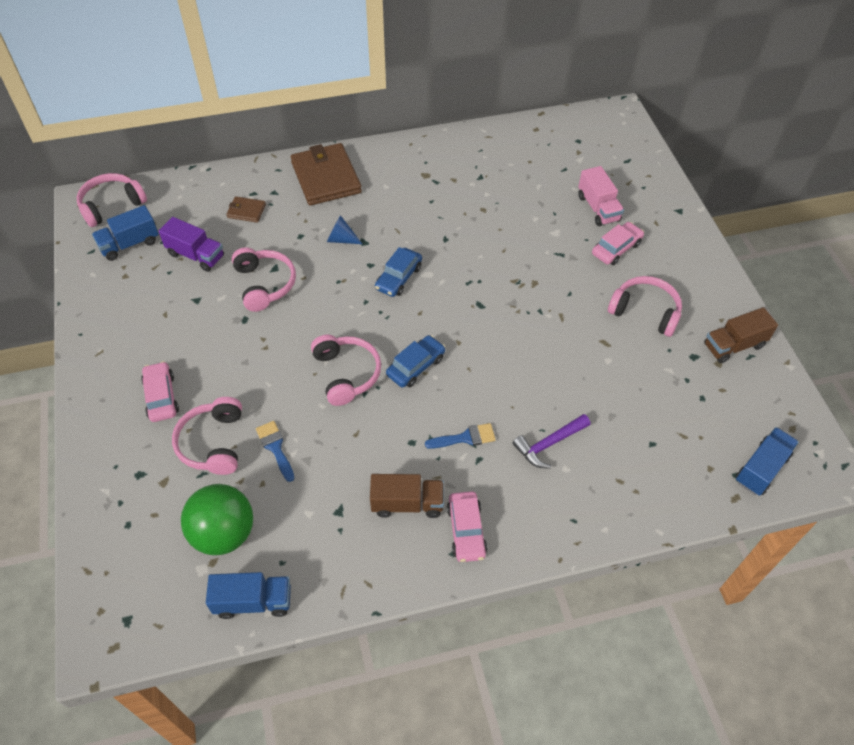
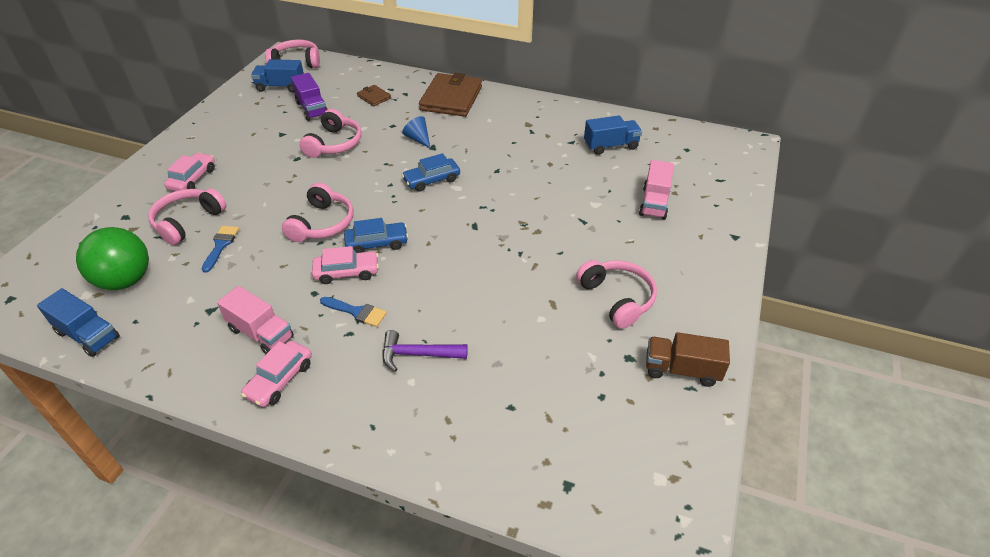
camera: 35 degrees right, 10 degrees down
(407, 503) = (261, 333): brown truck -> pink truck
(616, 249) = (640, 239): pink car -> pink car (347, 272)
(761, 469) = (600, 495): blue truck -> blue truck (611, 146)

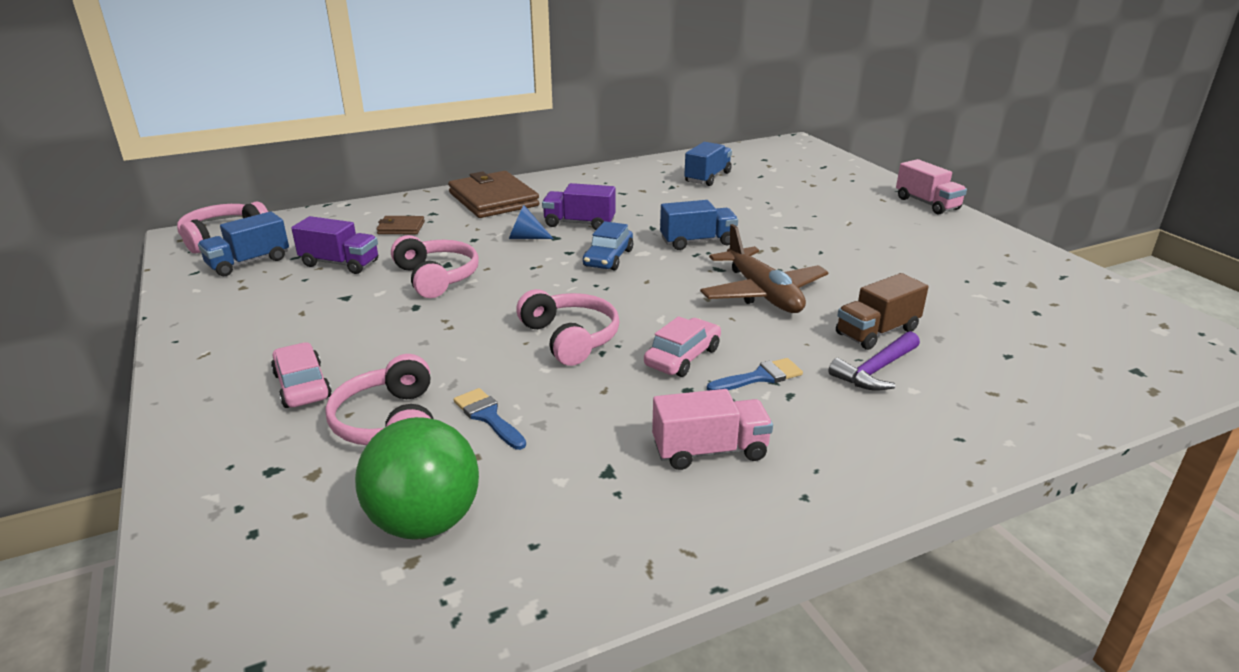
camera: 45 degrees left, 15 degrees down
(88, 335) = (496, 604): blue truck -> blue truck (697, 242)
(280, 379) = (812, 469): pink car -> none
(377, 243) = (661, 323): blue car -> none
(463, 143) = (579, 223): none -> purple truck
(463, 260) = (762, 293): none -> brown plane
(617, 298) = (917, 256): pink headphones -> none
(654, 203) = (813, 195): pink truck -> pink truck (927, 203)
(681, 370) = (1037, 270): brown truck -> brown truck (877, 332)

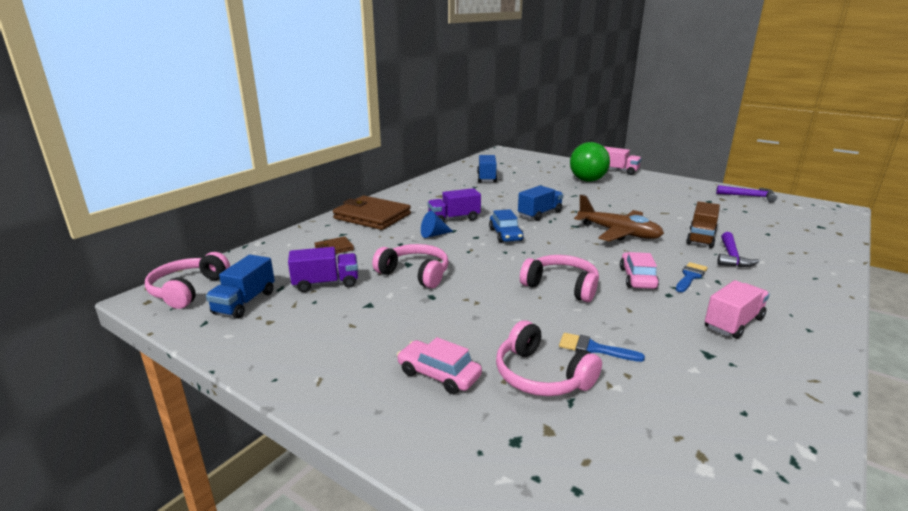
camera: 30 degrees left, 5 degrees down
(425, 522) = (667, 427): green ball -> green ball (587, 180)
(1092, 292) = (749, 196): none -> purple hammer

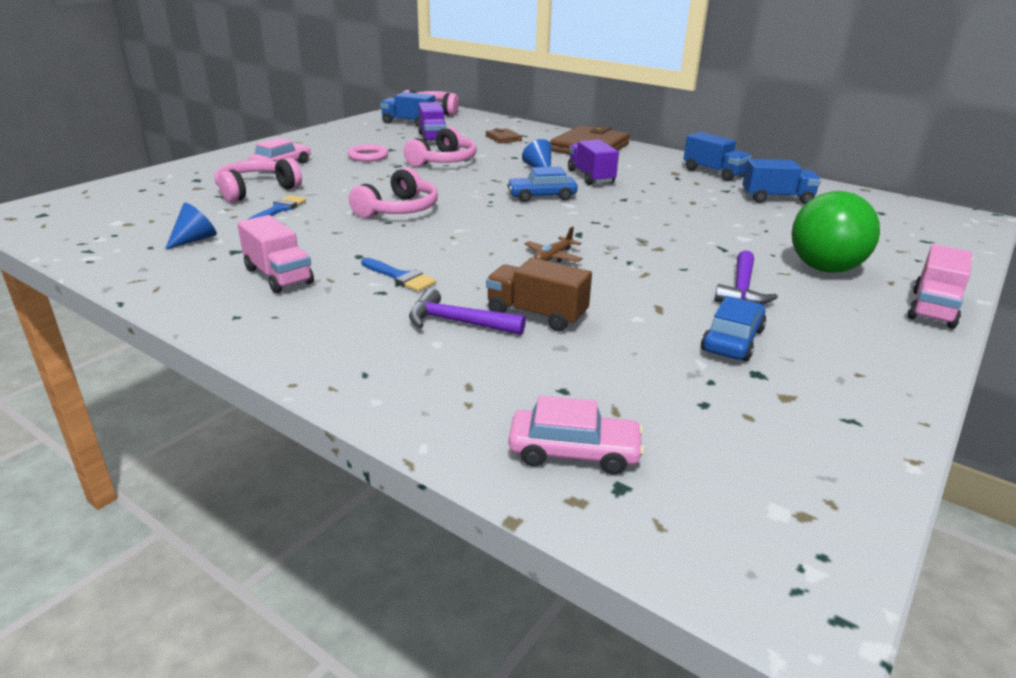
camera: 90 degrees right, 5 degrees up
(398, 316) = (368, 156): none -> pink ring
(540, 214) = (621, 218): blue truck -> blue truck (713, 173)
(618, 233) = (553, 257): brown plane -> brown plane, size x0.47
(637, 278) = (406, 246): pink car -> pink car (574, 452)
(683, 202) = (732, 340): none -> blue car
(704, 385) = (194, 240): none -> blue cone
(749, 196) = (834, 447): purple hammer -> purple hammer (741, 289)

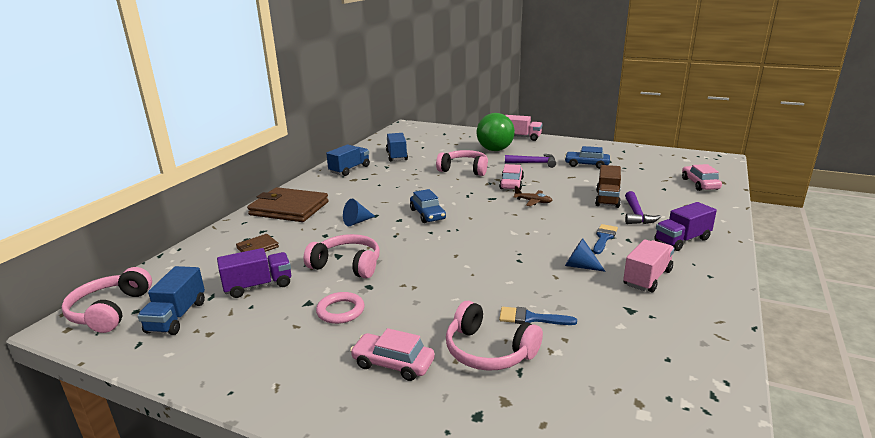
camera: 100 degrees left, 5 degrees down
(194, 240) = (631, 339): blue cone -> blue cone (580, 266)
(398, 209) = (490, 261): pink headphones -> pink headphones (464, 170)
(591, 177) = (373, 203): purple truck -> purple truck (682, 240)
(635, 254) = (511, 183): none -> pink car

